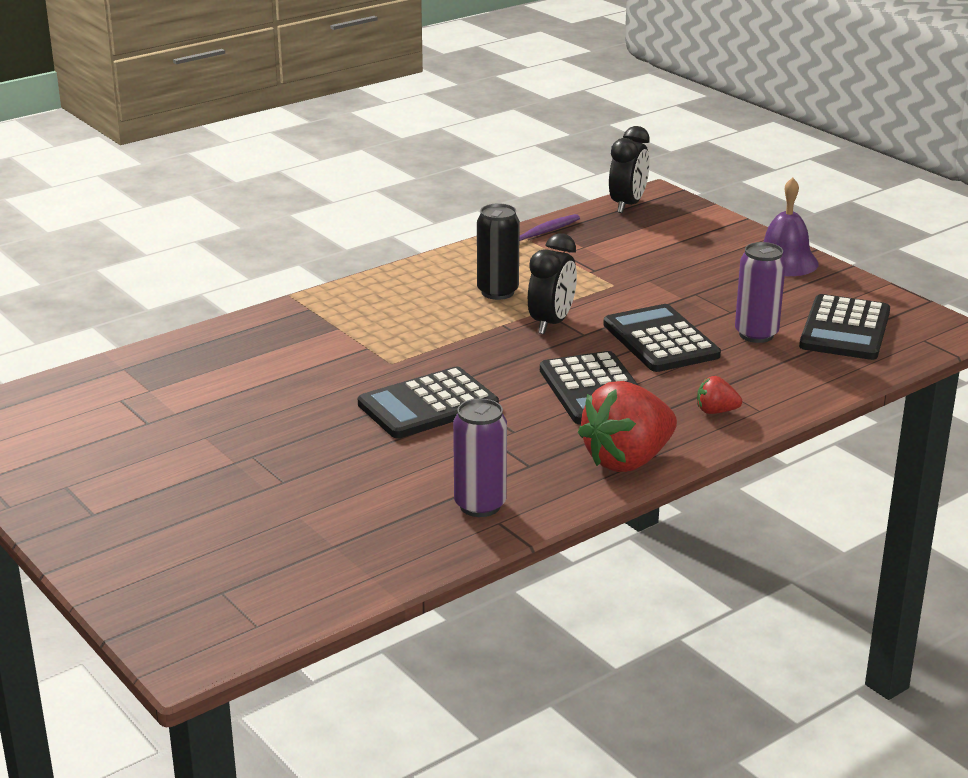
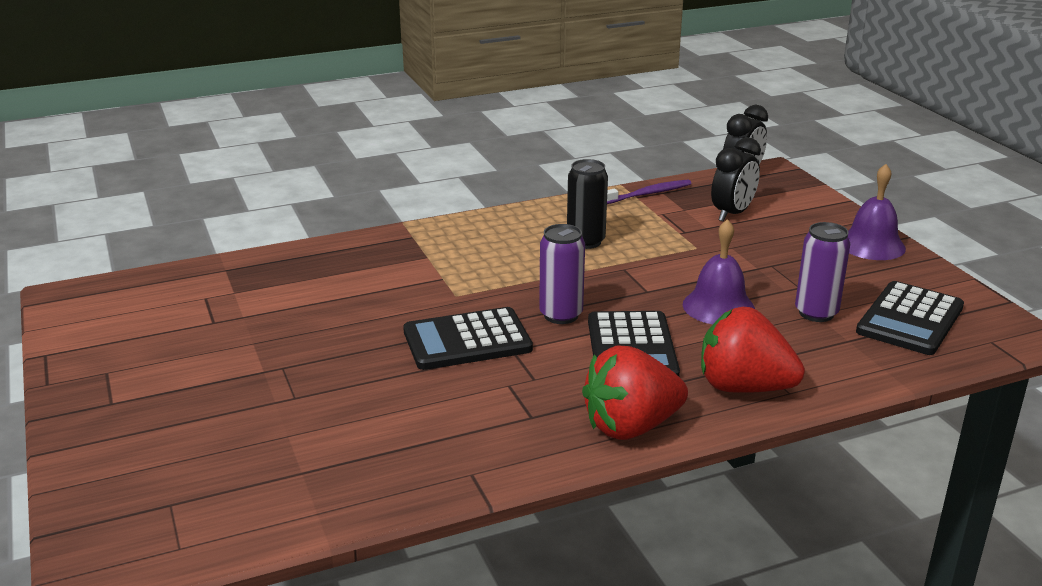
camera: 15 degrees right, 0 degrees up
(480, 505) = (462, 452): purple can -> purple can (561, 315)
(551, 323) = (621, 277): black clock -> black clock (732, 214)
(661, 340) = (718, 306): black calculator -> purple bell
(716, 411) = (743, 387): red strawberry -> red strawberry, size x2.22

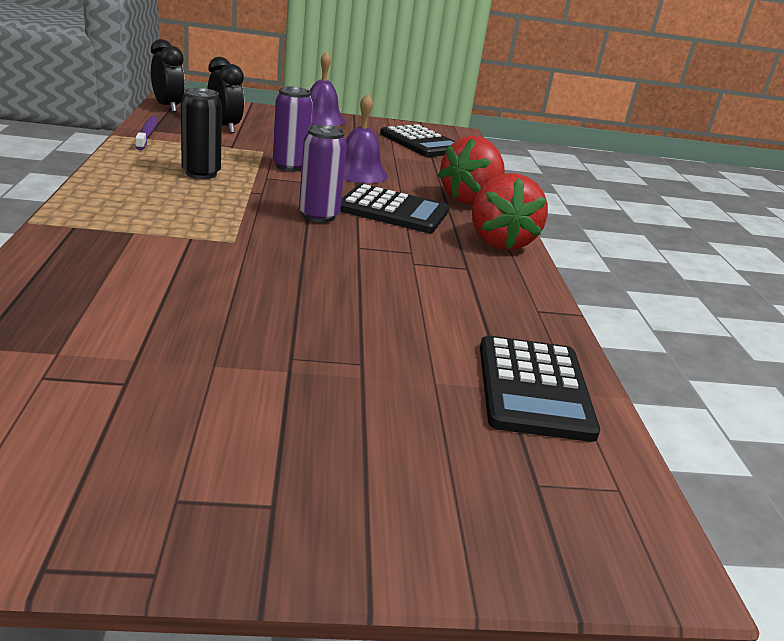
camera: 75 degrees left, 0 degrees up
(467, 340) = (325, 258): black calculator -> black calculator (533, 388)
(816, 313) = (393, 156): purple can -> purple can (290, 166)

